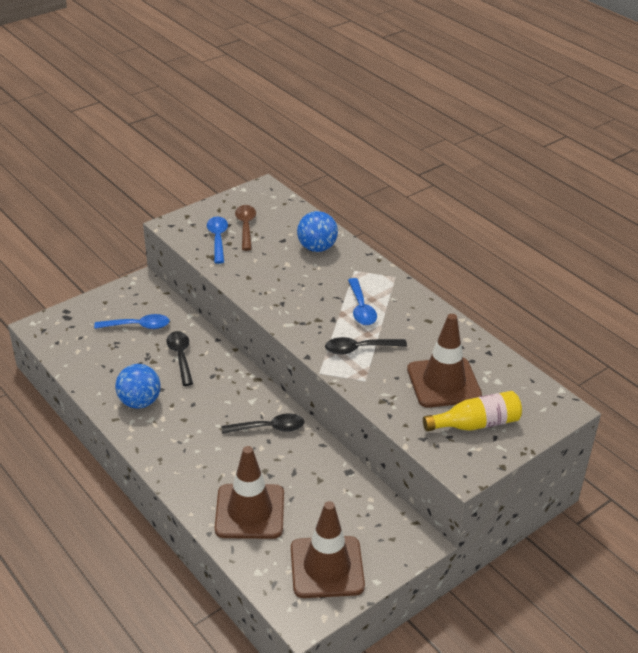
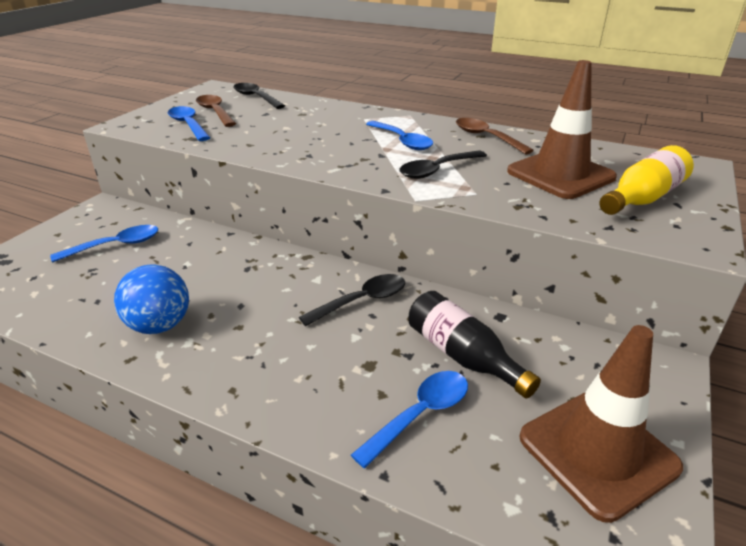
camera: 25 degrees left, 5 degrees down
(181, 357) = (192, 260): black spoon -> black spoon (256, 97)
(250, 511) = (420, 414): brown traffic cone -> blue spoon
(301, 488) = (462, 356): none -> black bottle
(317, 248) = (308, 112): blue ball -> none
(430, 324) = (486, 137): none -> brown spoon

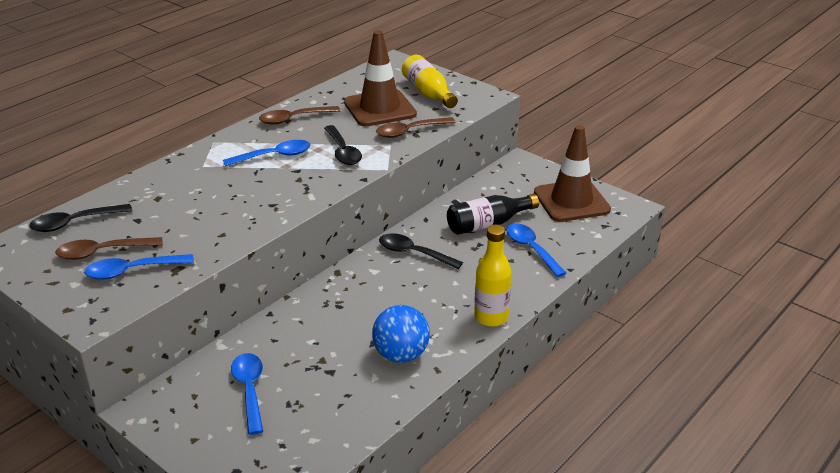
camera: 75 degrees left, 0 degrees up
(237, 392) = (491, 317): none -> yellow bottle
(362, 301) = (413, 253): black spoon -> black spoon turned 45 degrees counterclockwise
(521, 200) = (409, 131): none -> brown spoon

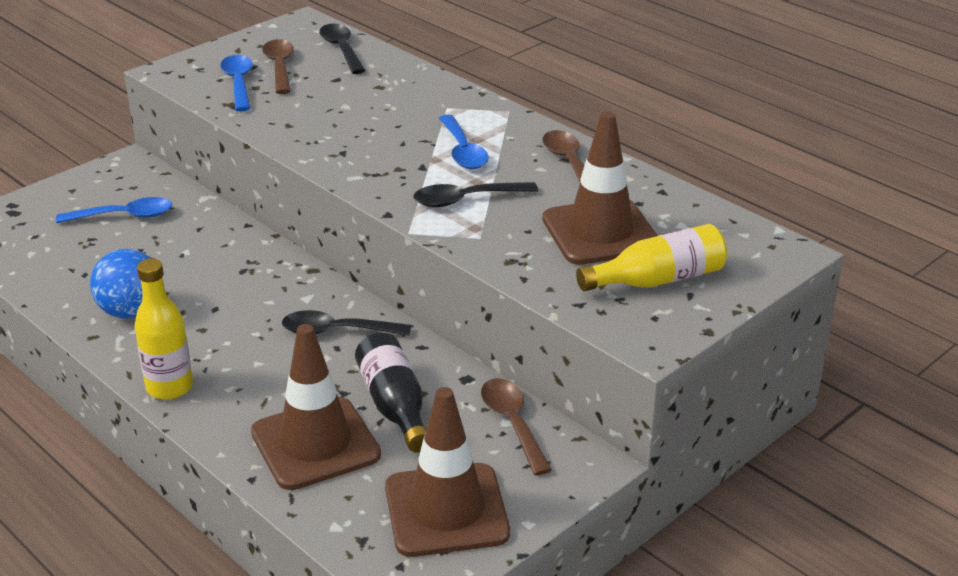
camera: 95 degrees right, 0 degrees up
(409, 131) = (520, 255): brown spoon -> brown spoon (513, 423)
(413, 253) = (337, 331): black spoon -> black spoon turned 120 degrees counterclockwise
(531, 249) = (315, 444): blue spoon -> brown traffic cone

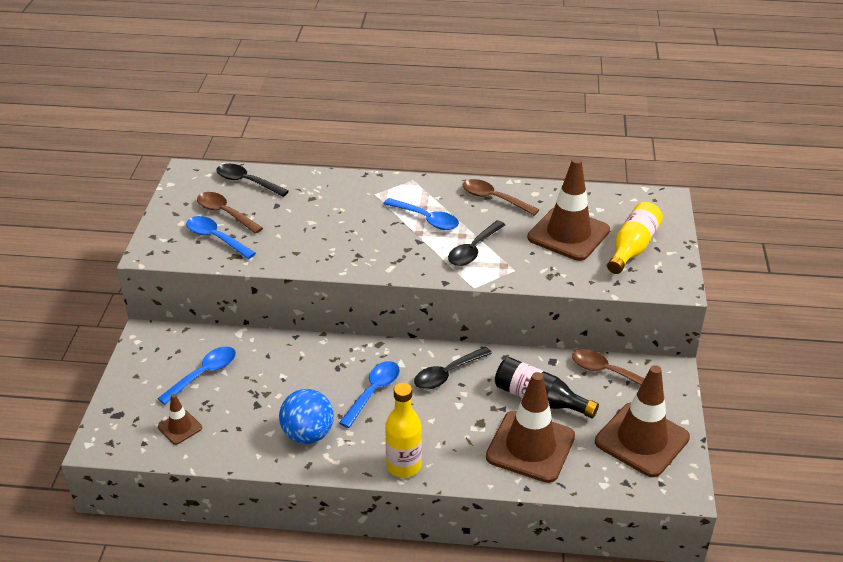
camera: 40 degrees left, 5 degrees up
(41, 248) = (180, 427): none -> brown traffic cone
(242, 308) = (373, 392): none -> blue spoon

